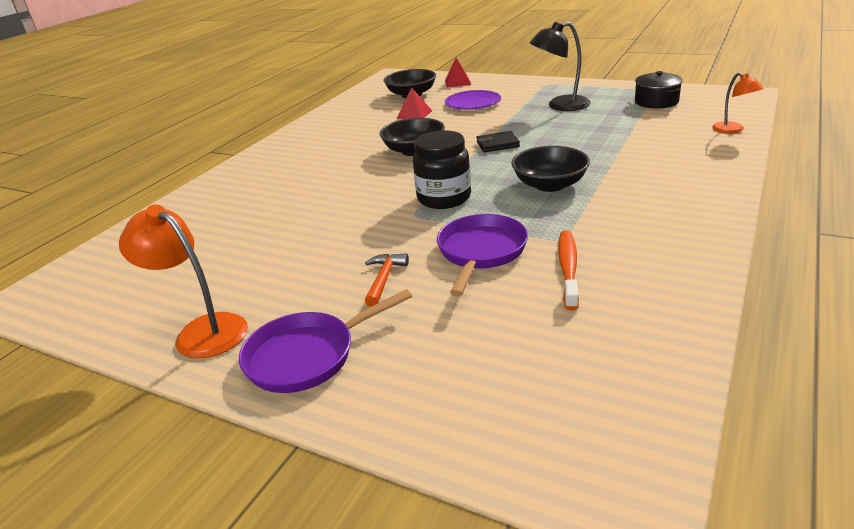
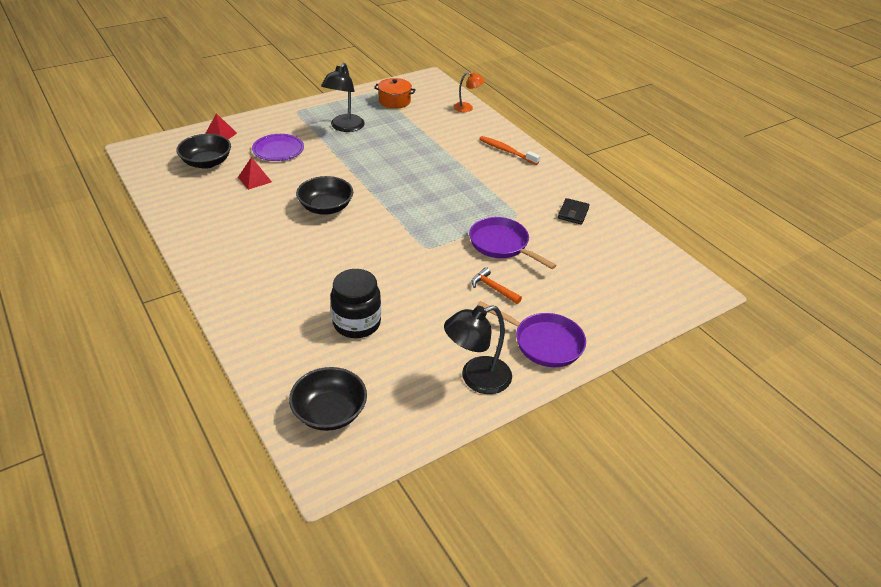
camera: 65 degrees left, 10 degrees up
(202, 331) = (476, 379): orange lamp -> black lamp
(307, 356) = (544, 342): purple pan -> purple pan turned 60 degrees counterclockwise
(444, 198) = (419, 228): black jar -> black jar (357, 323)
(497, 144) = (369, 176): black wallet -> black wallet (573, 213)
(550, 185) = (453, 188): black bowl -> black bowl (329, 412)
(568, 268) = (547, 227): orange toothbrush -> orange toothbrush (506, 151)
(656, 102) = (394, 101): black pot -> orange pot

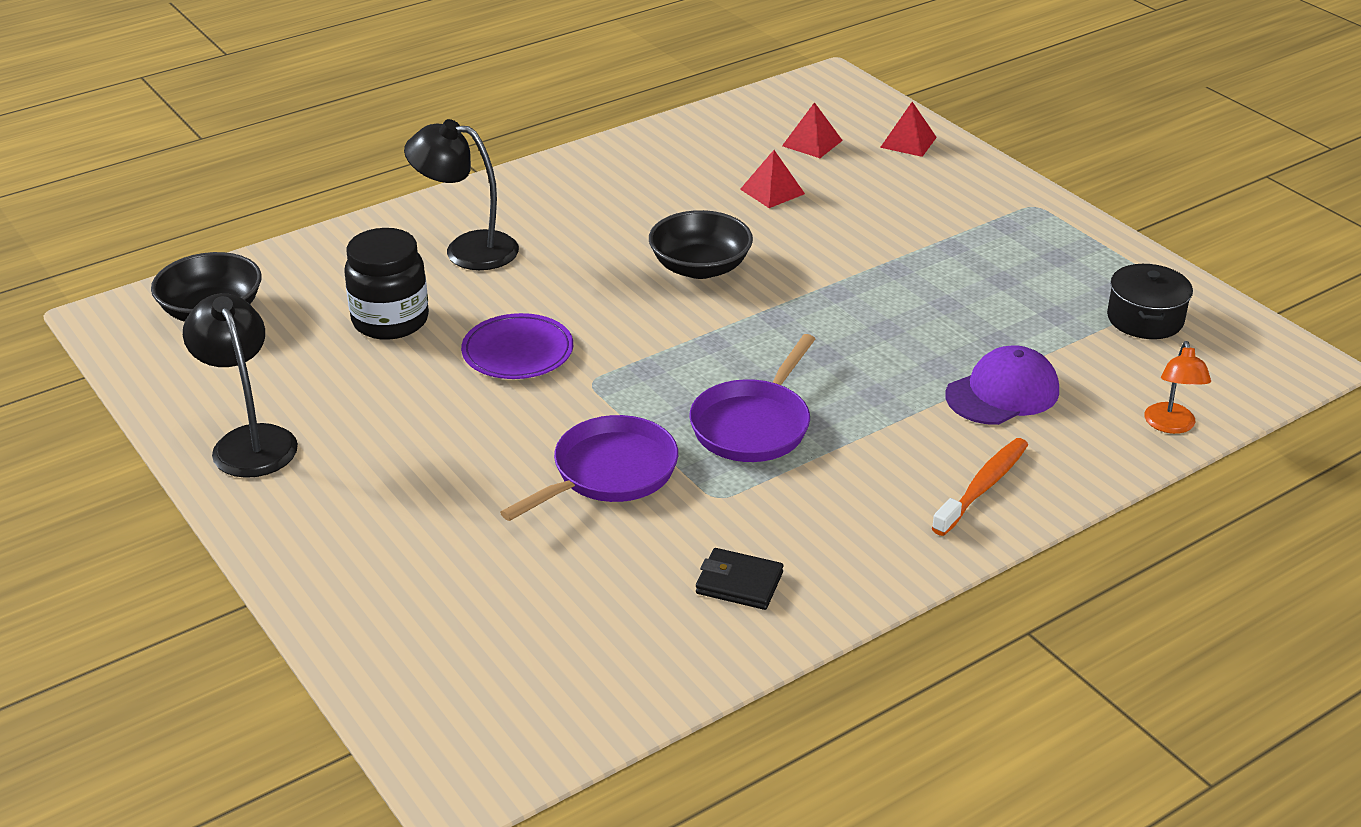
camera: 90 degrees right, 5 degrees down
(207, 162) = (812, 143): black bowl -> red pyramid
(278, 150) = (878, 202): purple plate -> purple plate (517, 352)
(344, 127) = (995, 264): black lamp -> black lamp (467, 249)
(394, 101) = (1145, 319): orange pot -> black pot
(444, 139) = (1002, 393): none -> purple cap
(493, 288) = (473, 461): orange hammer -> none
(544, 342) = (322, 518): purple pan -> purple pan (753, 425)

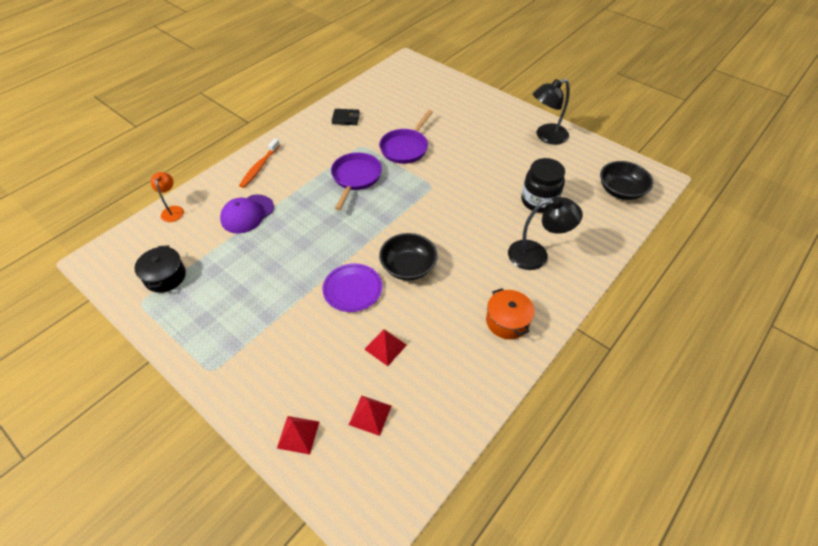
camera: 165 degrees right, 15 degrees up
(249, 441) = (546, 136): black lamp -> black lamp turned 105 degrees clockwise
(517, 352) = (471, 195): purple plate -> purple plate (352, 289)
(576, 189) = (507, 321): none -> orange pot

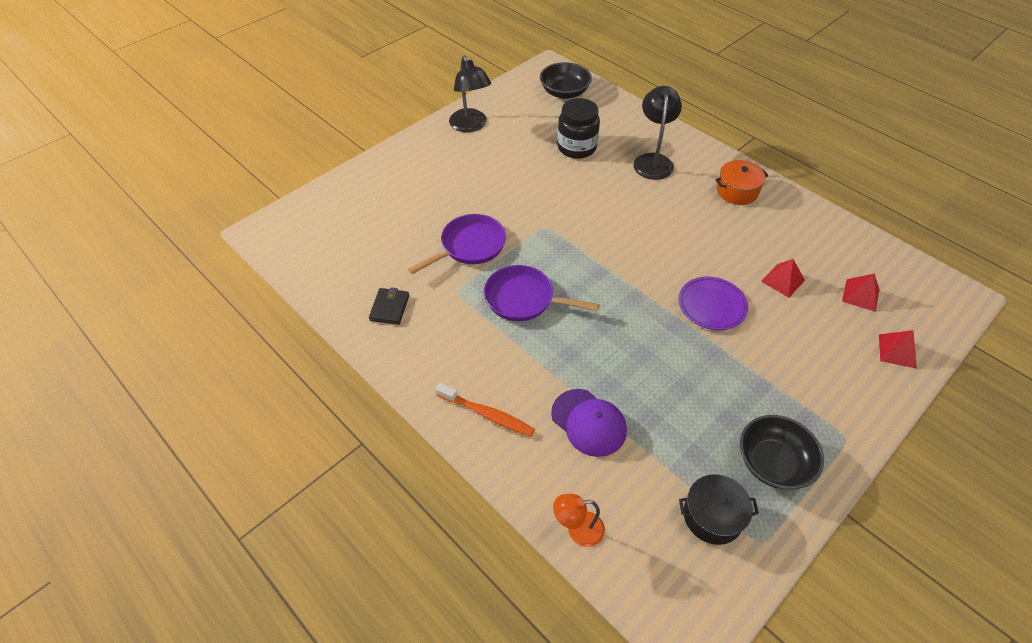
camera: 85 degrees left, 0 degrees up
(405, 148) = (469, 246): purple pan -> purple pan turned 75 degrees counterclockwise
(408, 267) = (675, 256): black bowl -> black bowl (773, 463)

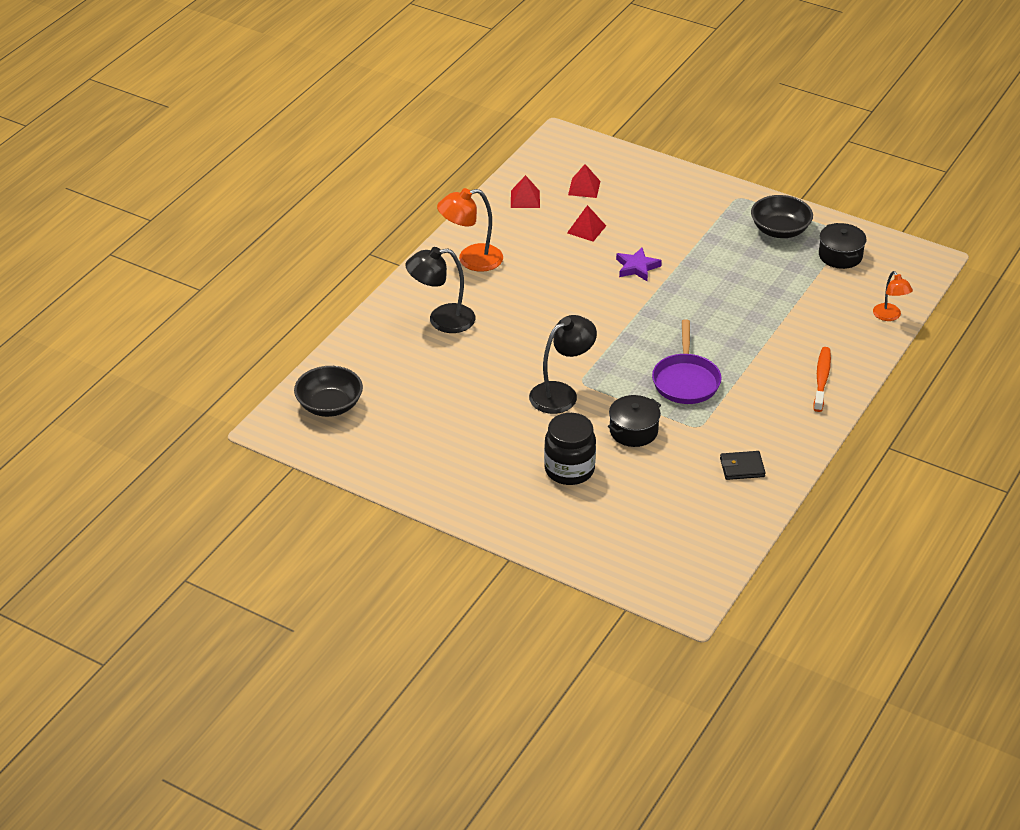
camera: 105 degrees left, 10 degrees down
(469, 246) = (633, 431): purple pan -> black pot
(470, 126) = (428, 474): black lamp -> black lamp (561, 393)
(576, 147) = (439, 379): black jar -> black jar (569, 470)
(588, 422) = (797, 323): purple cap -> none
(712, 305) = (637, 267): purple plate -> purple star
(737, 191) = (471, 260): orange pot -> orange lamp
(897, 351) = (639, 172): red pyramid -> red pyramid (525, 199)

